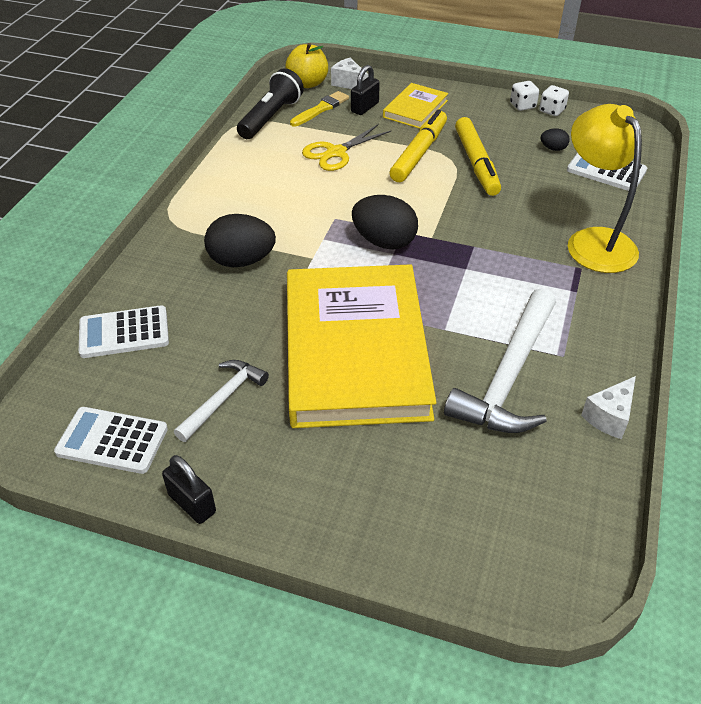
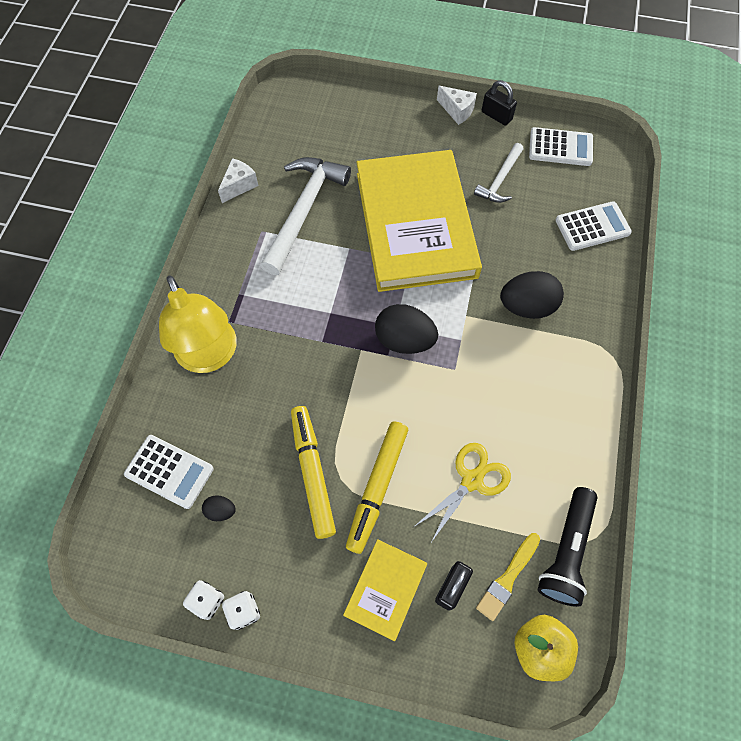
camera: 175 degrees right, 20 degrees up
(349, 83) = (482, 653): white cheese -> white cheese (457, 111)

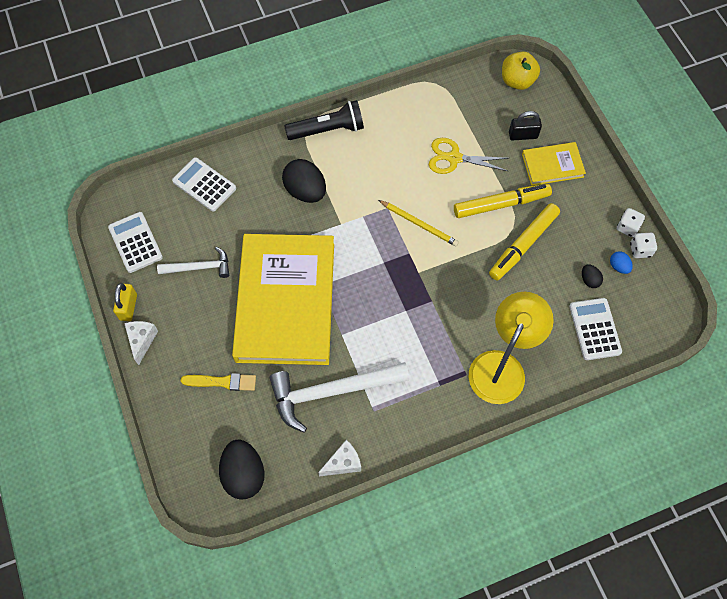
camera: 125 degrees left, 0 degrees up
(209, 557) = (618, 266): none -> blue egg
(239, 185) = (343, 463): white cheese -> white cheese turned 150 degrees clockwise
(404, 340) = (390, 250): black egg -> black egg (244, 474)
(413, 386) = (419, 224): none -> yellow pencil
(415, 224) = (285, 301): yellow book -> yellow book turned 45 degrees counterclockwise
(496, 116) = (128, 307): black padlock -> yellow padlock
(507, 578) = (494, 112): yellow brush -> yellow brush (222, 382)
(566, 551) = (455, 93): black flashlight -> black flashlight (328, 130)

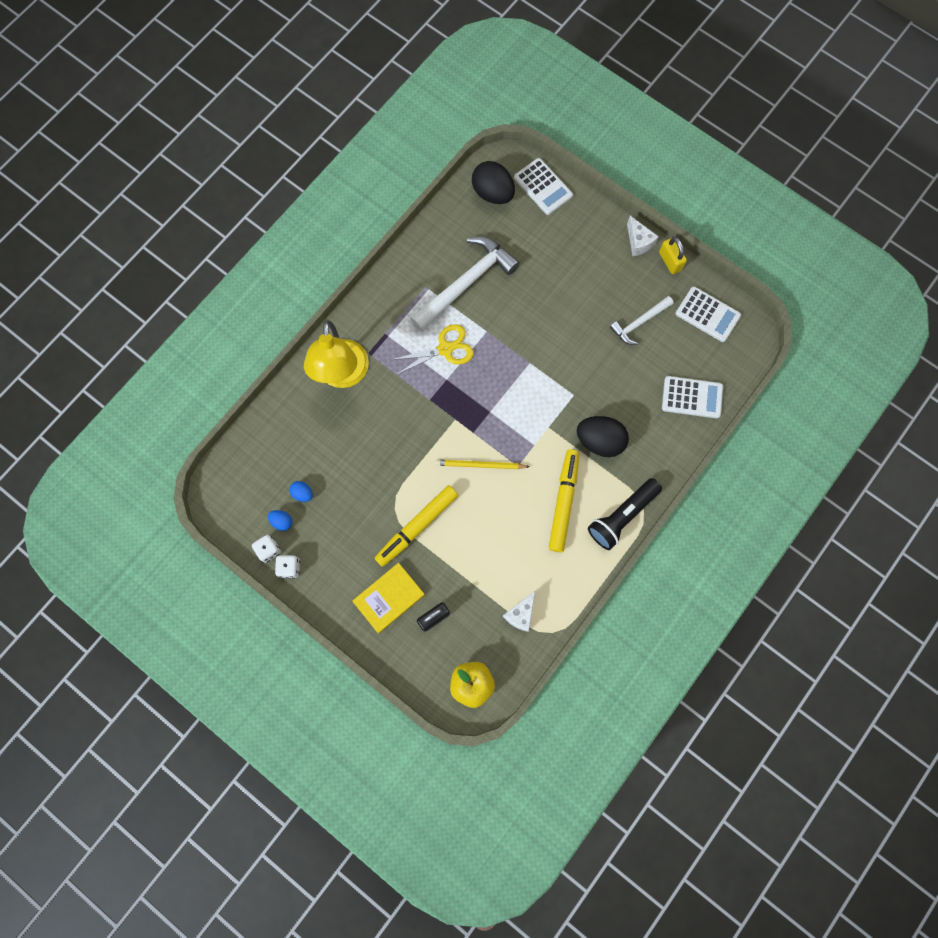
camera: 150 degrees right, 10 degrees up
(222, 382) = (554, 246): yellow brush -> none
(285, 301) = (549, 333): yellow book -> none
(343, 463) = (425, 238): white cheese -> white cheese (520, 614)
(454, 158) = (486, 553): yellow scissors -> yellow scissors (445, 349)
(523, 245) = (377, 496): yellow marker -> yellow marker (563, 502)
(589, 280) = (303, 493): black egg -> blue egg
(595, 329) = (279, 449): white calculator -> white calculator (543, 187)

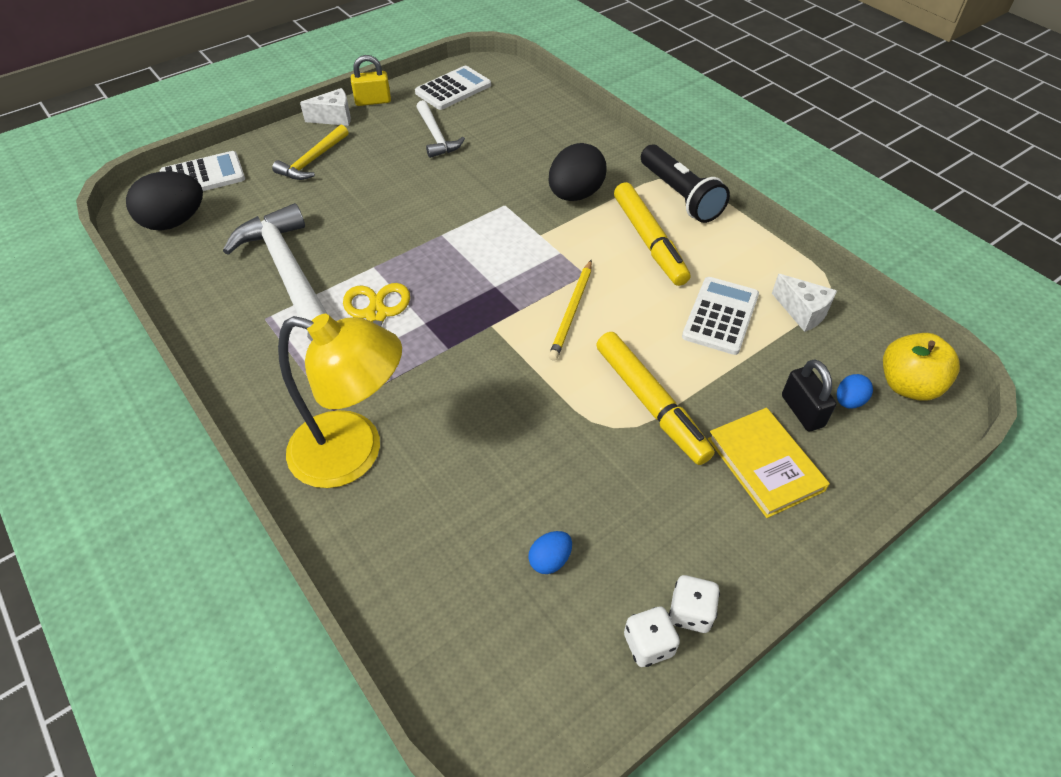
camera: 75 degrees left, 25 degrees down
(282, 521) = (596, 608): blue egg -> blue egg (848, 401)
(563, 502) = (649, 241): yellow marker -> yellow marker turned 135 degrees counterclockwise
(582, 249) = (312, 161): none -> yellow hammer
(692, 397) = (547, 117): white calculator -> white calculator (720, 316)

